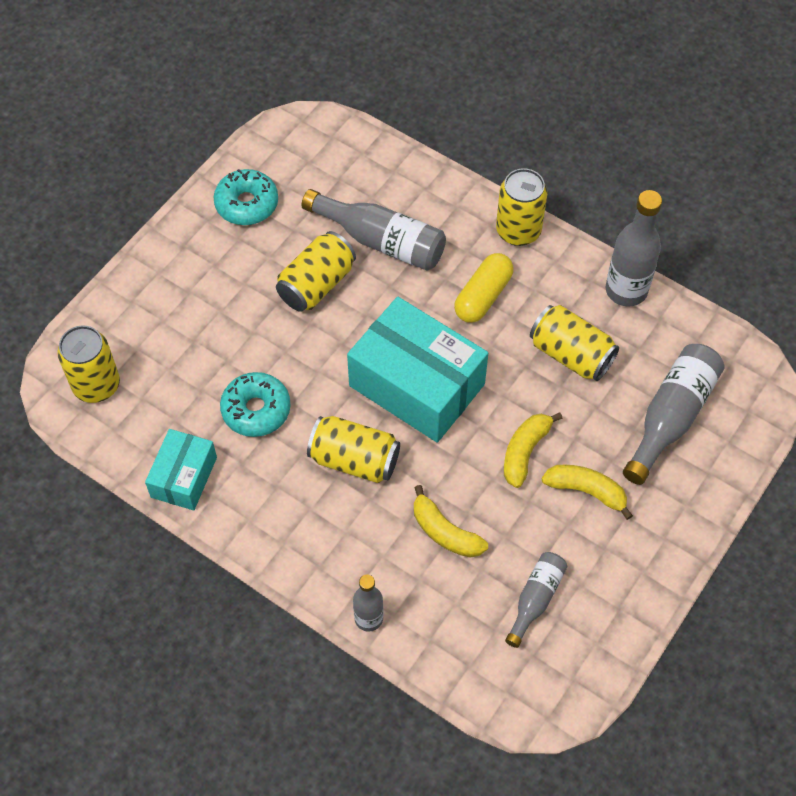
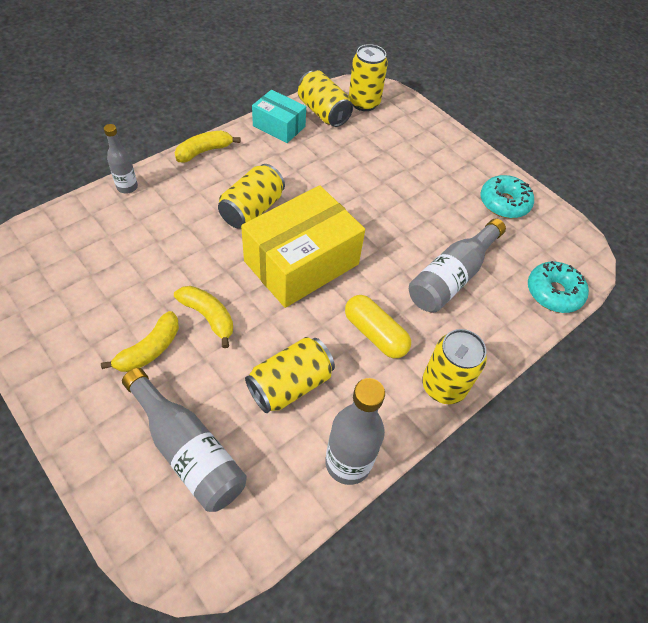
camera: 100 degrees right, 5 degrees down
(256, 410) = (316, 169): turquoise donut -> turquoise donut (553, 293)
(316, 284) = (416, 226): yellow can -> yellow can (323, 112)
(416, 385) = (301, 262): turquoise box -> yellow box
(445, 532) = (167, 245): yellow banana -> yellow banana (204, 151)
(535, 599) = (79, 283): grey bottle -> none

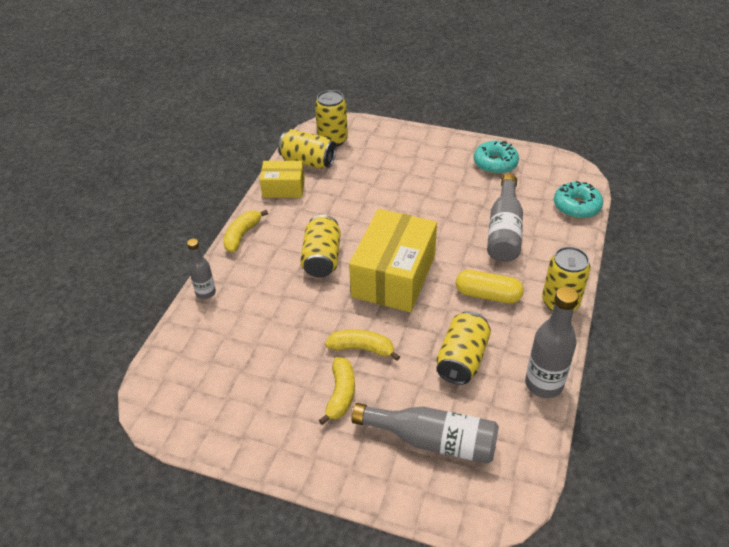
camera: 25 degrees left, 10 degrees down
(279, 126) = (283, 188): turquoise box -> yellow box

